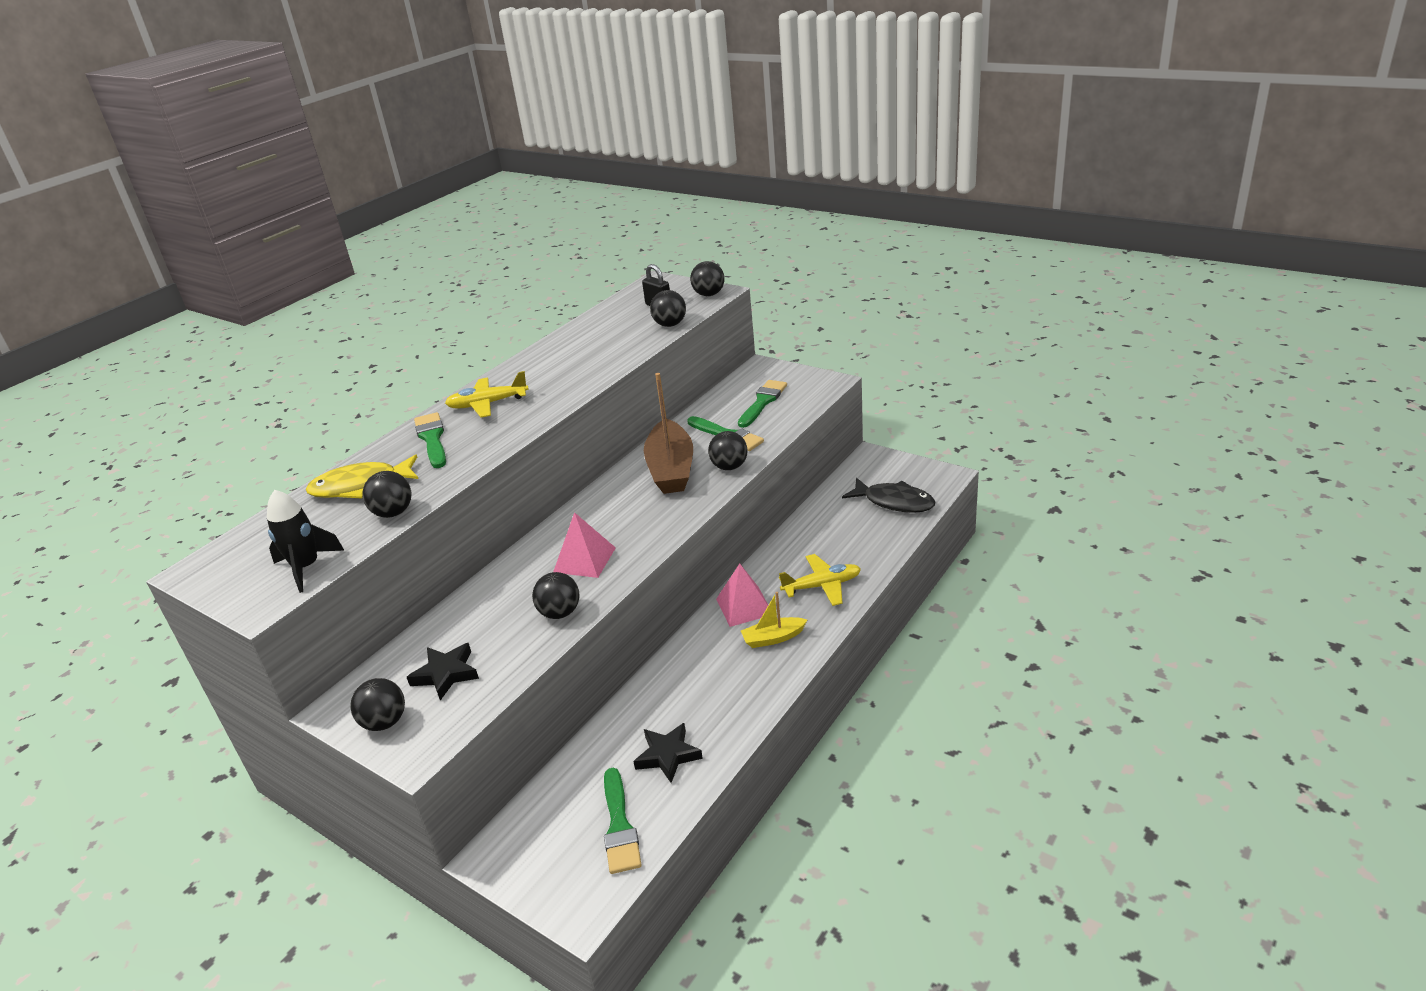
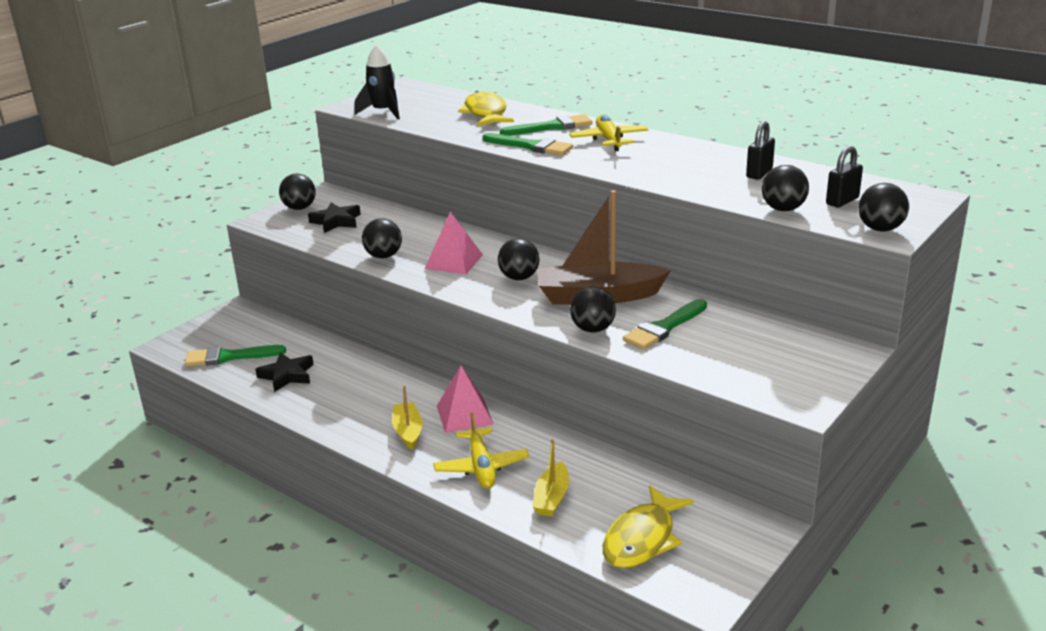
camera: 90 degrees right, 5 degrees down
(393, 513) = (438, 127): black ball -> black ball (519, 278)
(595, 335) = (759, 173): none -> black padlock
(762, 402) = (746, 351): green brush -> green brush (531, 146)
(856, 545) = (552, 498): none -> yellow boat
(894, 502) = (642, 539): black fish -> yellow fish

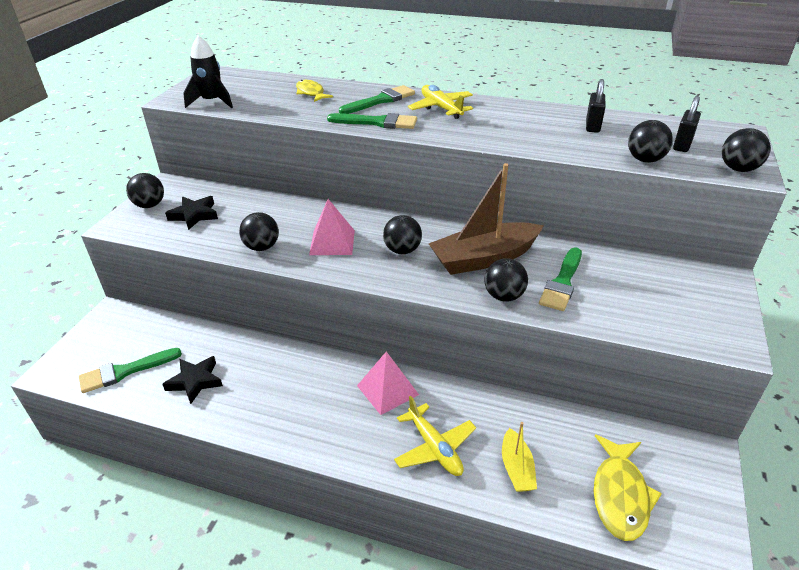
camera: 20 degrees left, 10 degrees up
(408, 431) = (345, 422): yellow boat -> none
(486, 113) = (311, 93): yellow fish -> yellow fish, size x0.63

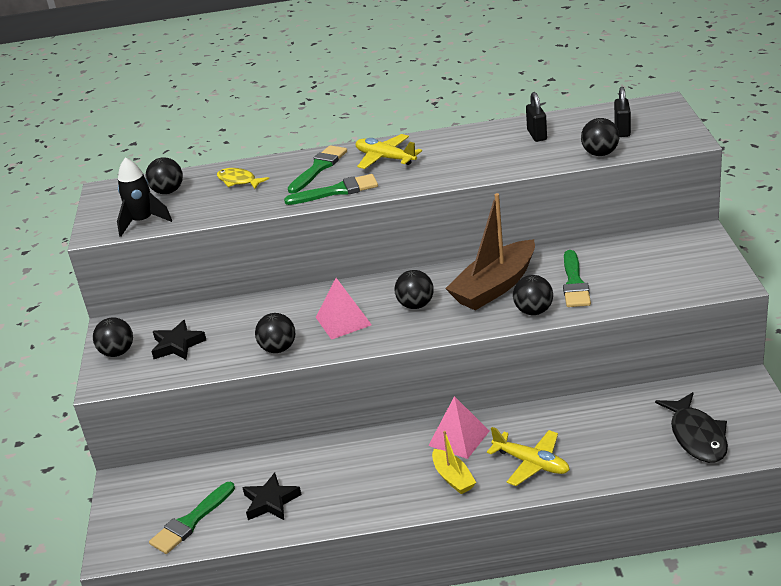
camera: 20 degrees left, 5 degrees down
(516, 468) = (607, 450): yellow boat -> yellow boat (453, 478)
(620, 495) = (697, 436): yellow fish -> black fish
(738, 169) = (677, 139): black ball -> black ball (168, 191)

